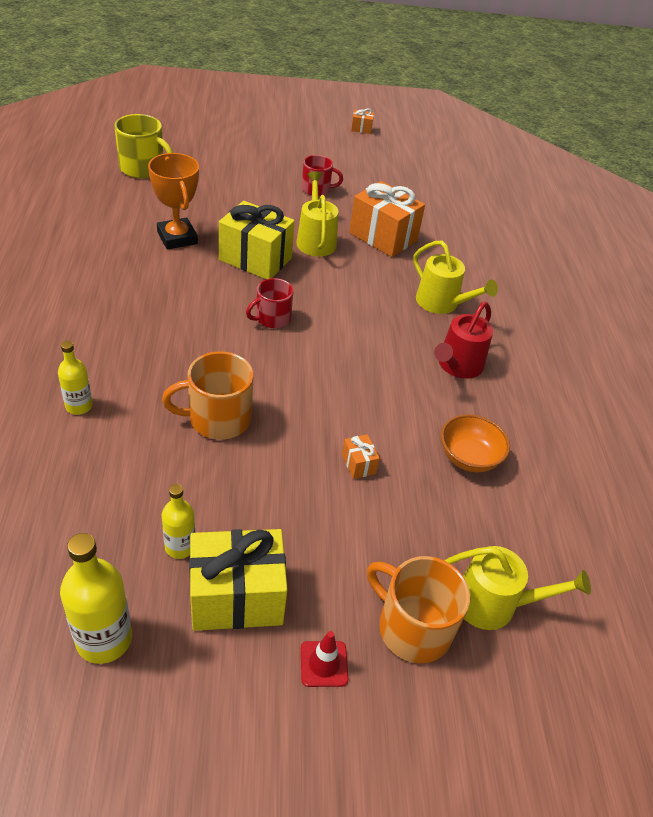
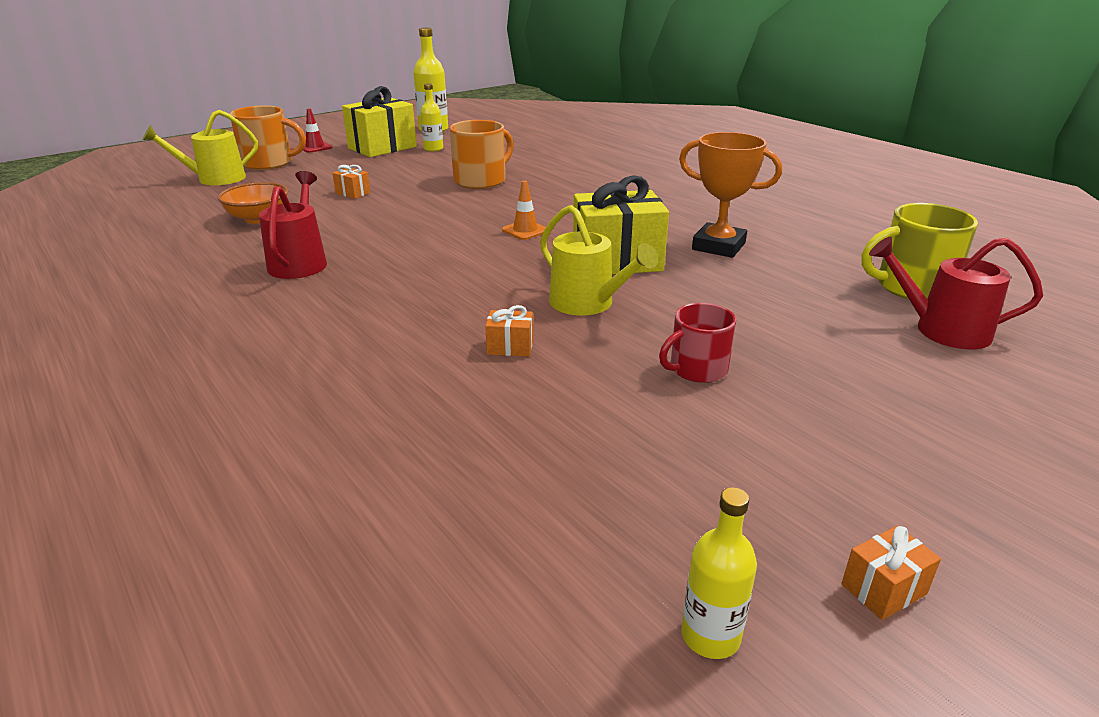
camera: 150 degrees right, 15 degrees down
(79, 406) = (575, 161): yellow bottle -> yellow bottle (710, 636)
(184, 151) = (943, 330): none -> red watering can
(272, 318) = (525, 230): red mug -> orange traffic cone
(383, 237) = (510, 347): orange gift -> orange gift, size x0.43
(441, 303) = (355, 305): yellow watering can -> none

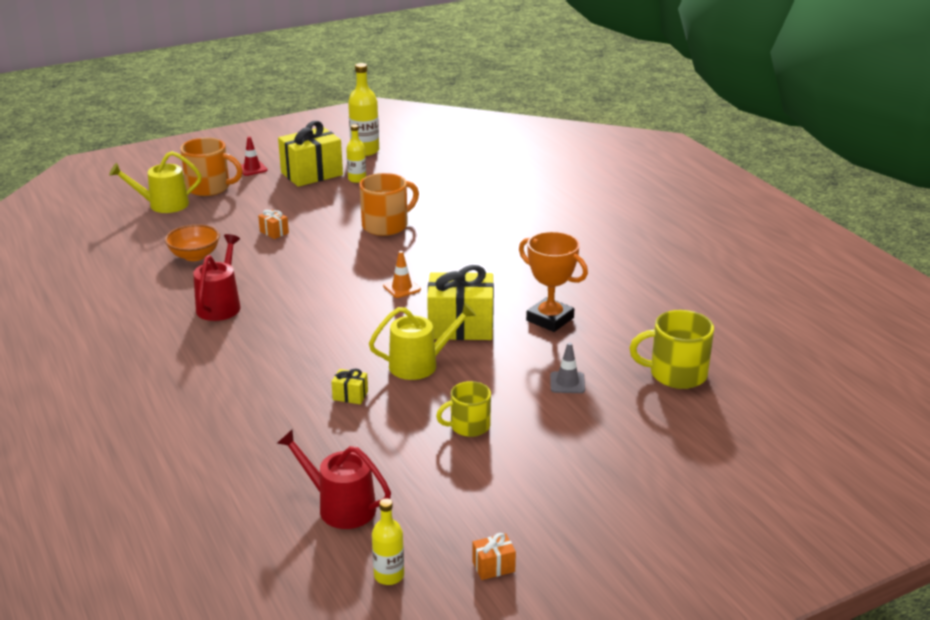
camera: 10 degrees right, 0 degrees up
(510, 347) = (350, 395): orange gift -> yellow gift
(587, 303) = (419, 364): yellow watering can -> yellow watering can turned 75 degrees counterclockwise
(697, 369) = (469, 426): red mug -> yellow mug
(789, 307) = (567, 383): none -> grey traffic cone
(943, 330) = (667, 414): red watering can -> red watering can (340, 507)

